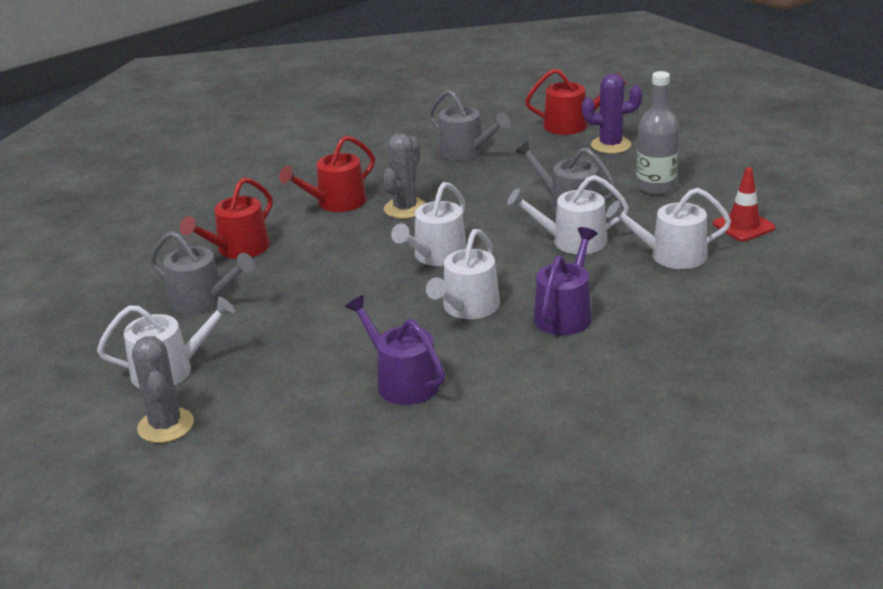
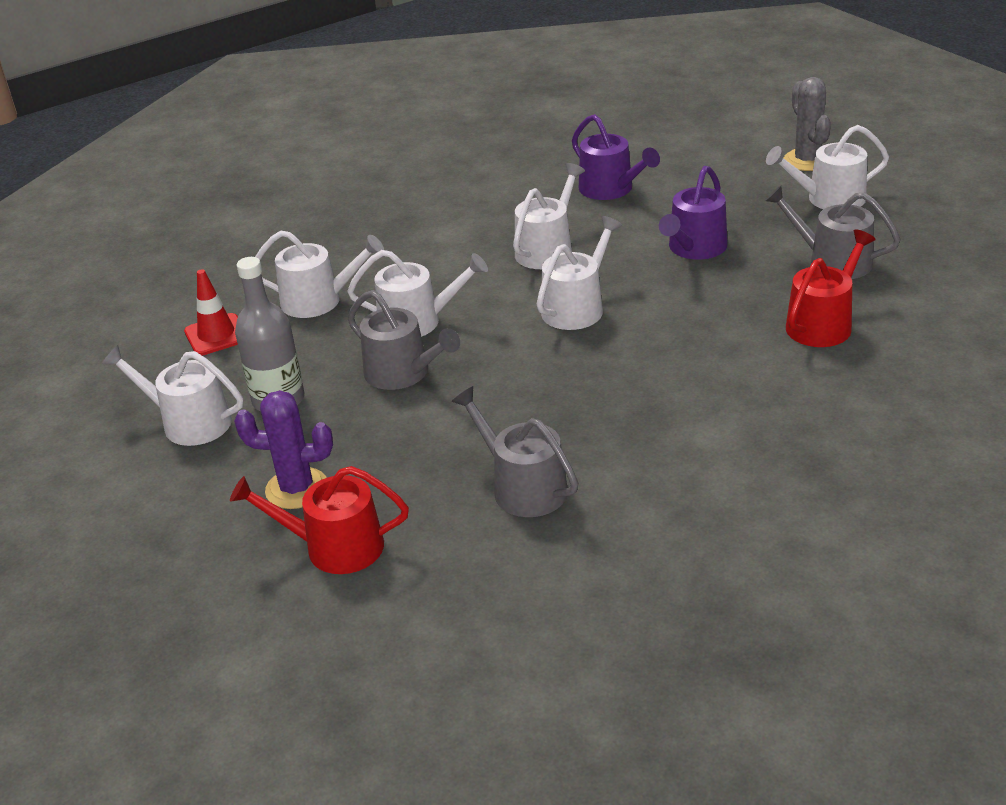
camera: 175 degrees left, 5 degrees up
(336, 203) = (714, 392): red watering can -> none
(405, 208) = (616, 378): grey cactus -> none
(565, 314) = (453, 242): purple watering can -> purple watering can (694, 248)
(713, 172) = (189, 422): none -> white watering can

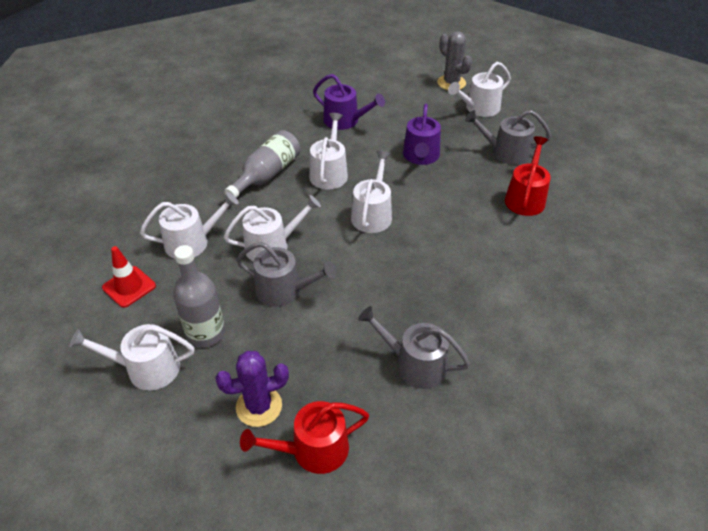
camera: 25 degrees left, 10 degrees up
(460, 240) = (267, 175): none -> grey bottle

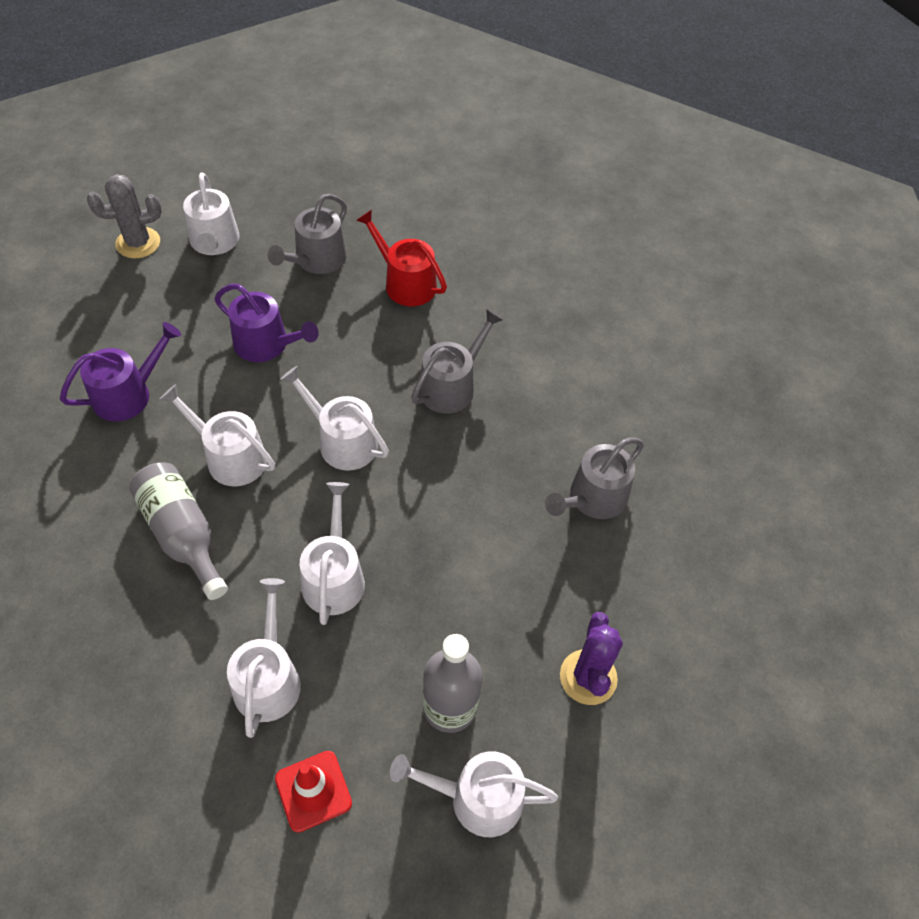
camera: 70 degrees left, 10 degrees up
(146, 368) = (477, 798): white watering can -> white watering can turned 75 degrees clockwise
(284, 290) = (422, 589): grey watering can -> grey watering can (451, 386)
(313, 450) = (664, 639): red watering can -> none

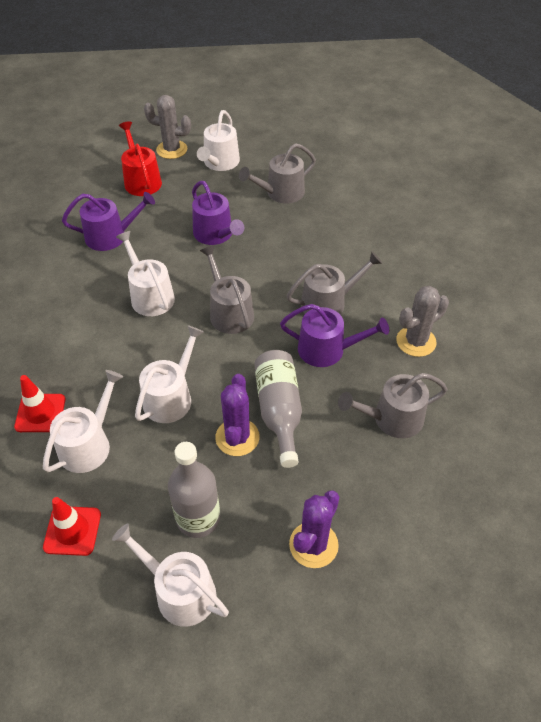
camera: 30 degrees right, 5 degrees down
(182, 667) = (40, 413): none -> red traffic cone
(183, 535) = (91, 332): grey bottle -> grey bottle (279, 411)
(342, 441) = (229, 312): white watering can -> grey watering can
(405, 283) = (334, 225): red watering can -> red watering can (141, 180)
(439, 592) = (237, 437): none -> purple cactus
(481, 444) = (327, 350): none -> purple watering can
(571, 397) = (416, 341): none -> grey cactus

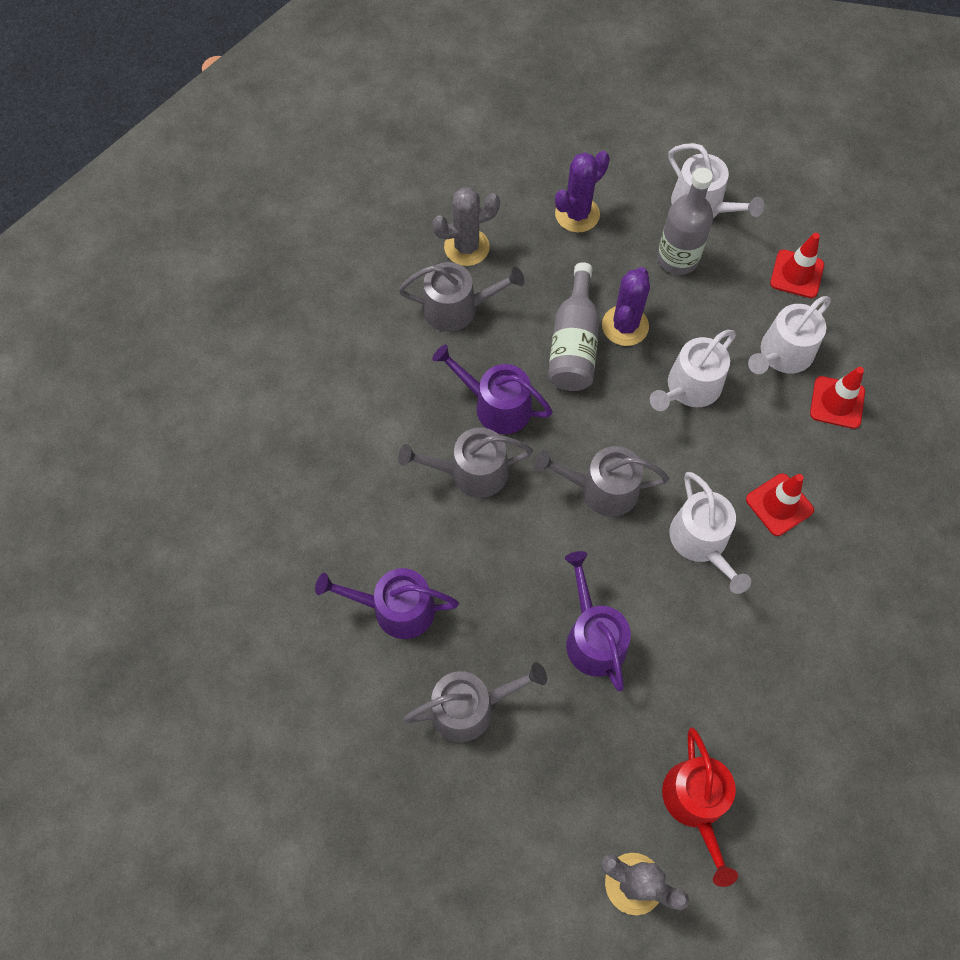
camera: 165 degrees left, 15 degrees up
(92, 329) = (779, 505): none -> red traffic cone
(111, 236) = (752, 675): purple watering can -> purple watering can (396, 608)
(220, 163) = (553, 818): white watering can -> none
(229, 312) = (601, 489): grey watering can -> grey watering can turned 105 degrees clockwise
(416, 341) = (388, 391): grey cactus -> grey cactus (466, 247)

